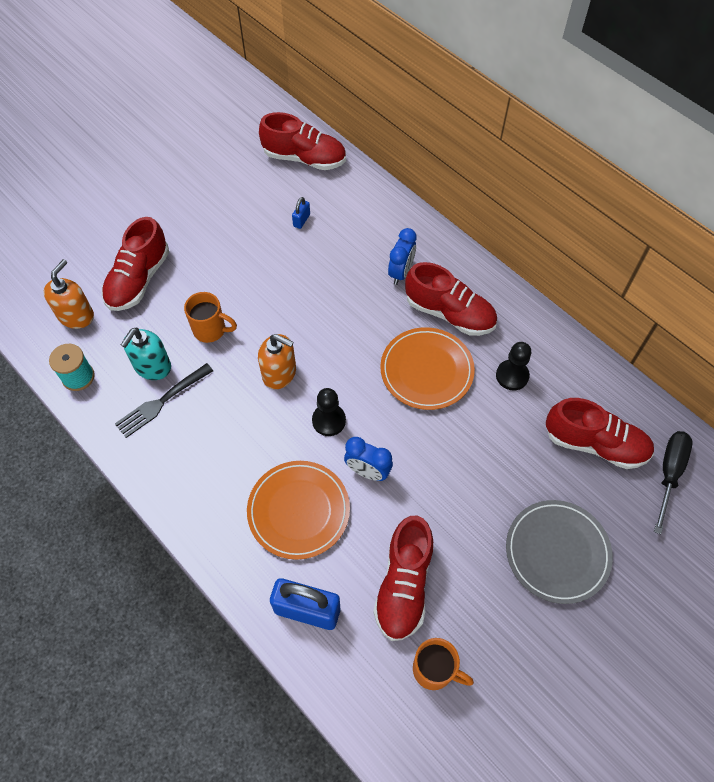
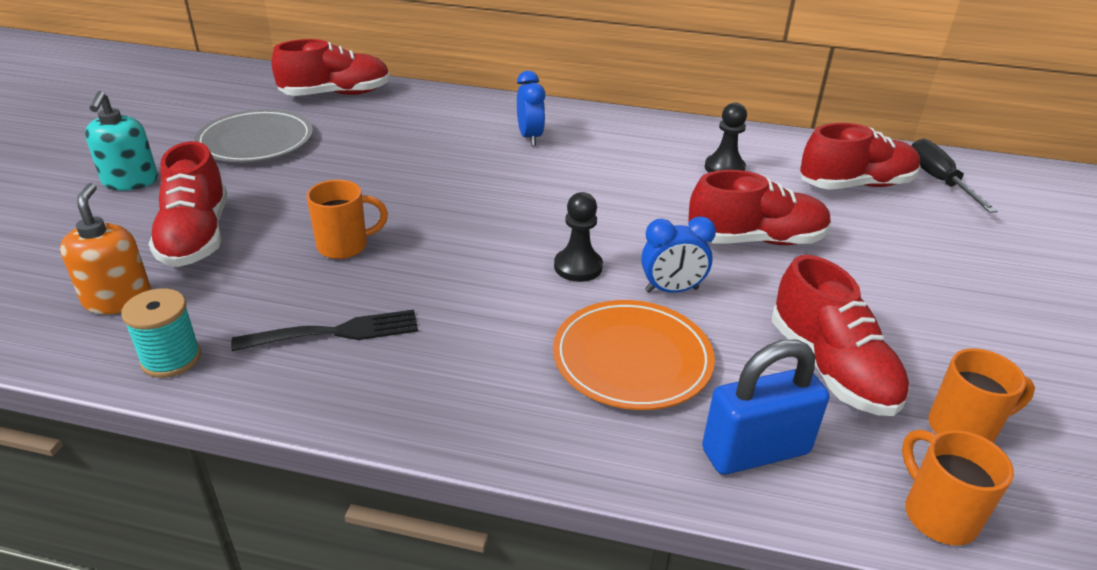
camera: 35 degrees left, 25 degrees down
(152, 367) = (288, 306): turquoise soap dispenser -> turquoise soap dispenser (130, 181)
(162, 401) = (334, 333): black fork -> black fork turned 120 degrees counterclockwise
(279, 373) = (474, 251): orange soap dispenser -> none
(301, 220) = (377, 134): blue padlock -> none
(361, 705) = (937, 514): none -> orange mug
(426, 370) = (638, 192): orange plate -> none
(449, 313) = (612, 148): red shoe -> red shoe (755, 240)
(557, 552) = (932, 270): grey plate -> grey plate (256, 141)

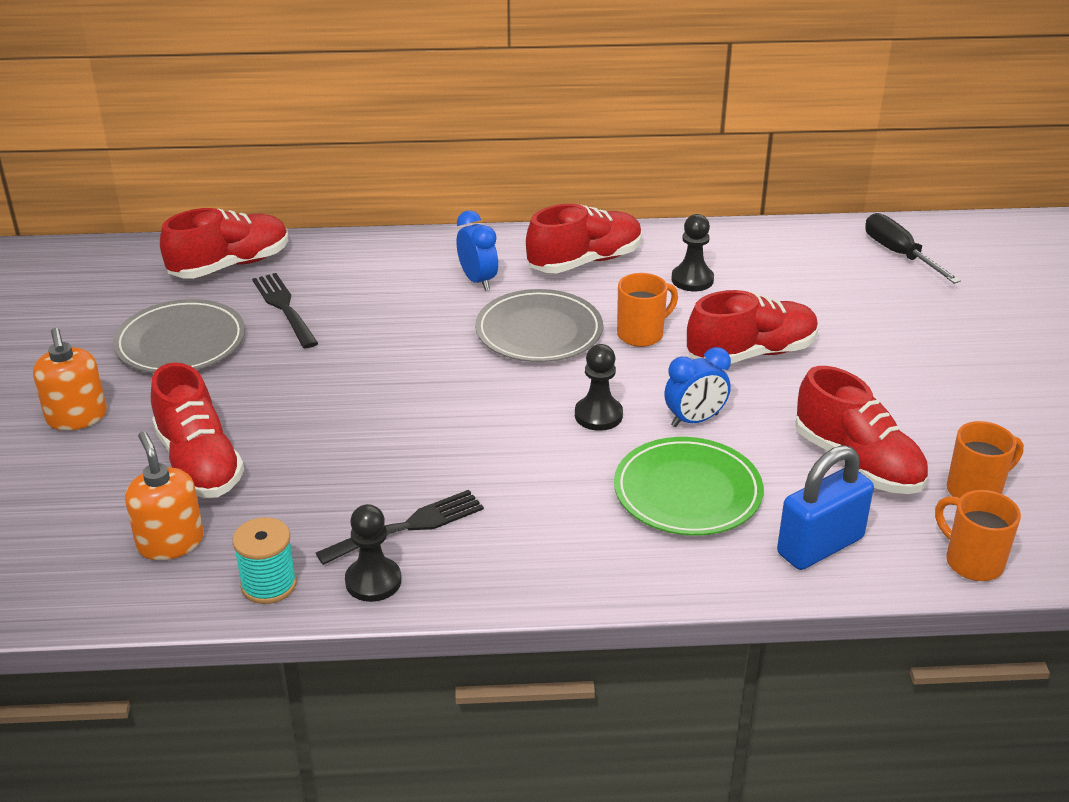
camera: 15 degrees left, 0 degrees up
(130, 181) = (77, 417): turquoise soap dispenser -> orange soap dispenser
(268, 378) = (373, 581): none -> black pawn
(345, 246) = (360, 441): orange mug -> orange mug (642, 334)
(356, 131) = (285, 308): none -> black fork
(561, 185) = (539, 331): none -> grey plate
(632, 359) = (687, 492): orange plate -> green plate
(855, 185) = (824, 274): red shoe -> red shoe (585, 261)

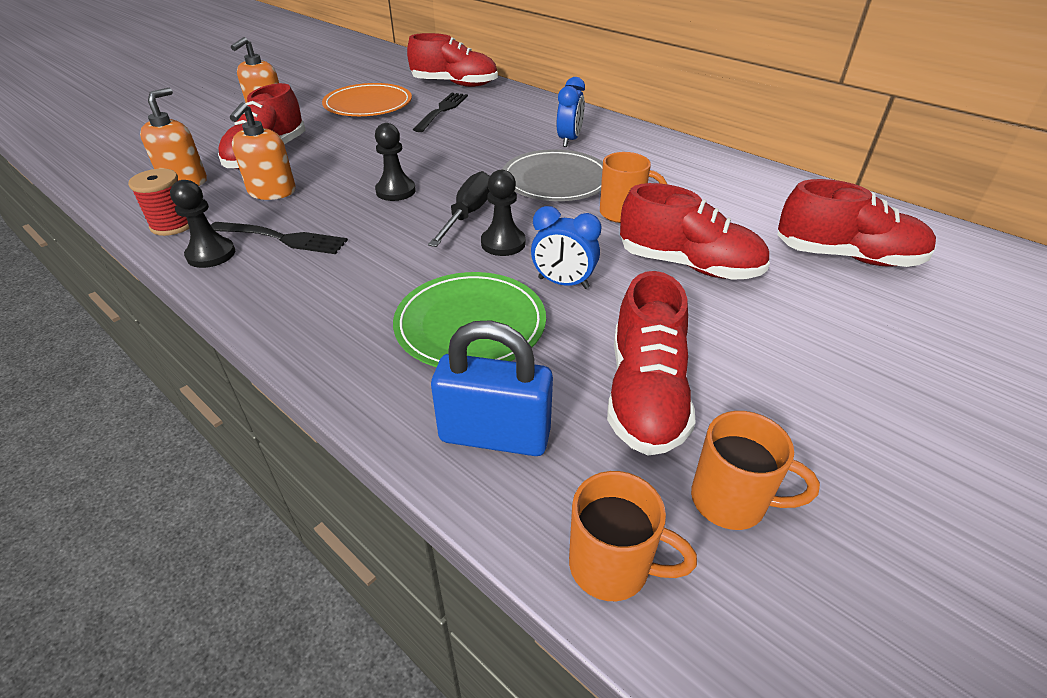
camera: 45 degrees right, 5 degrees up
(180, 342) = (368, 105): grey plate -> orange plate
(269, 584) = (173, 225): turquoise spool -> red spool
(296, 495) = (272, 192): none -> orange soap dispenser
(585, 261) = (658, 158): red shoe -> red shoe (846, 257)
(692, 280) = (722, 200): black pawn -> black pawn (395, 191)
(899, 254) = (961, 264): black screwdriver -> black screwdriver (468, 214)
(971, 561) = (612, 566): orange mug -> orange mug turned 105 degrees clockwise

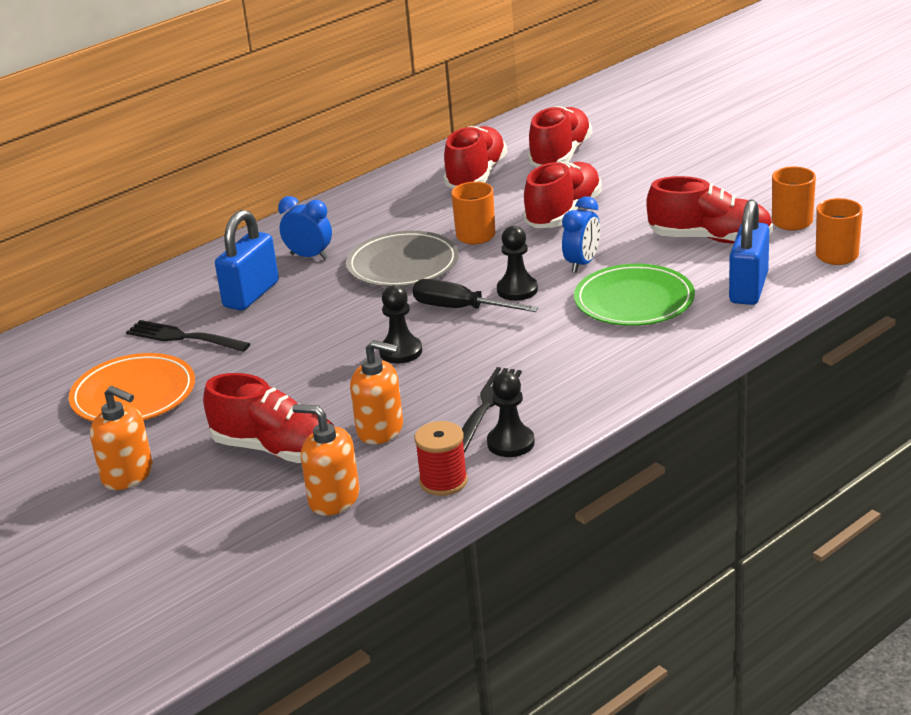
camera: 80 degrees left, 10 degrees down
(455, 84) = (89, 333): red shoe -> red shoe (476, 176)
(504, 125) = (251, 294): none -> blue padlock

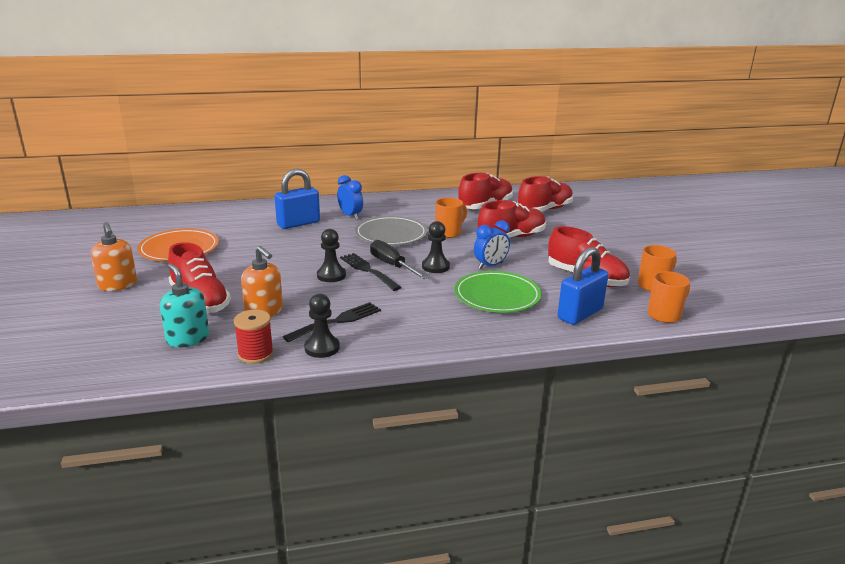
camera: 25 degrees right, 5 degrees down
(184, 337) = (240, 232): black fork -> black fork (368, 271)
(333, 499) = (188, 338): orange soap dispenser -> turquoise soap dispenser

